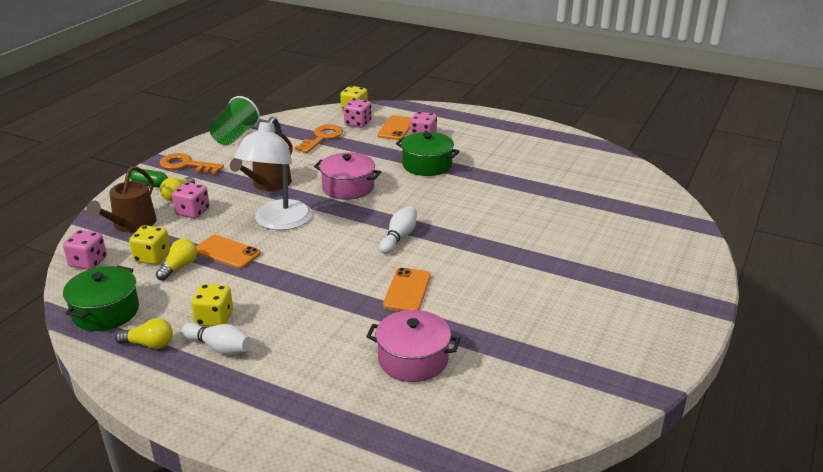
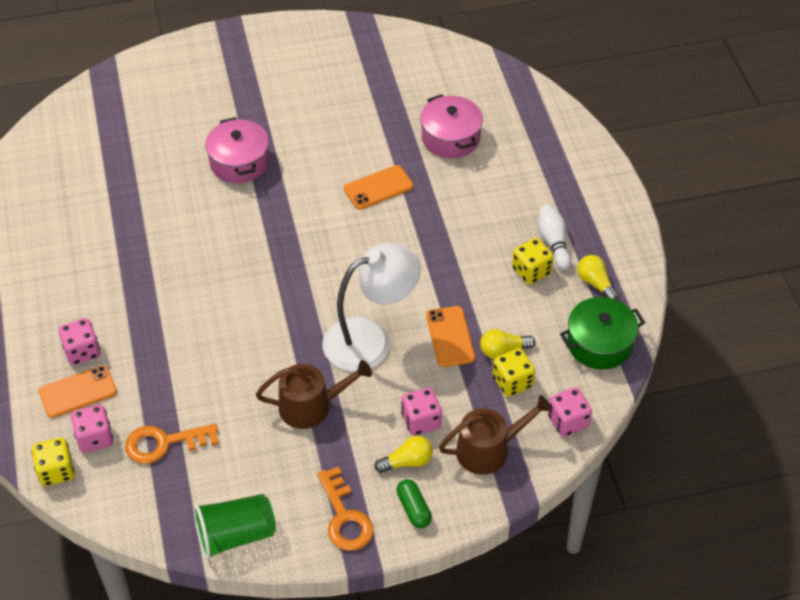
camera: 130 degrees left, 20 degrees up
(348, 187) = (257, 336): pink pot -> pink pot (239, 162)
(399, 237) = (309, 239): white bowling pin -> none
(427, 165) = (150, 306): green pot -> none

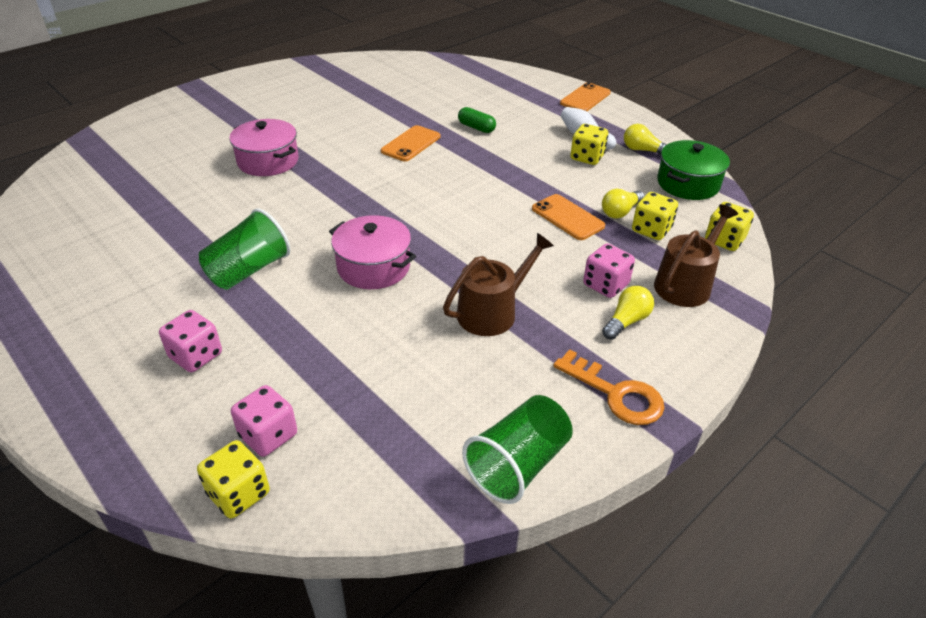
camera: 30 degrees left, 10 degrees down
(78, 392) = (215, 396): orange phone -> orange phone (585, 98)
(157, 285) = (248, 270): none -> green cup
(164, 443) = (360, 406): orange key -> none
(370, 339) = (500, 242): white lamp -> none
(413, 509) = (672, 358): green capsule -> green capsule (476, 127)
(450, 138) = (442, 102): pink pot -> pink pot (373, 267)
(568, 421) = (724, 240): pink dice -> yellow dice

